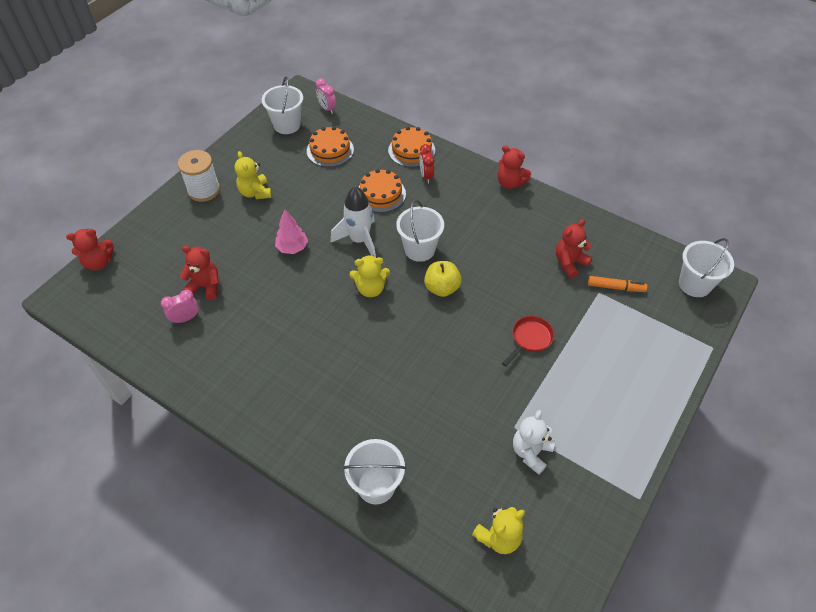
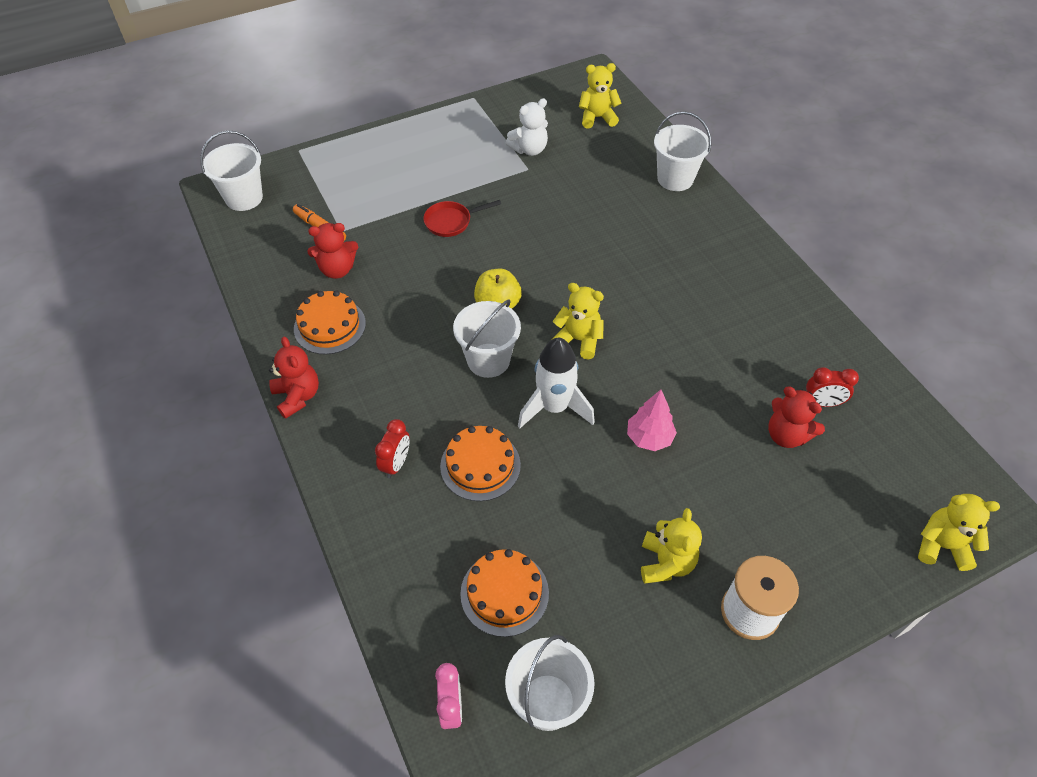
camera: 150 degrees left, 0 degrees up
(98, 262) = (942, 546): red teddy bear -> yellow teddy bear
(185, 318) = (822, 403): pink clock -> red clock
(411, 150) = (379, 523): orange cake -> orange cake (330, 326)

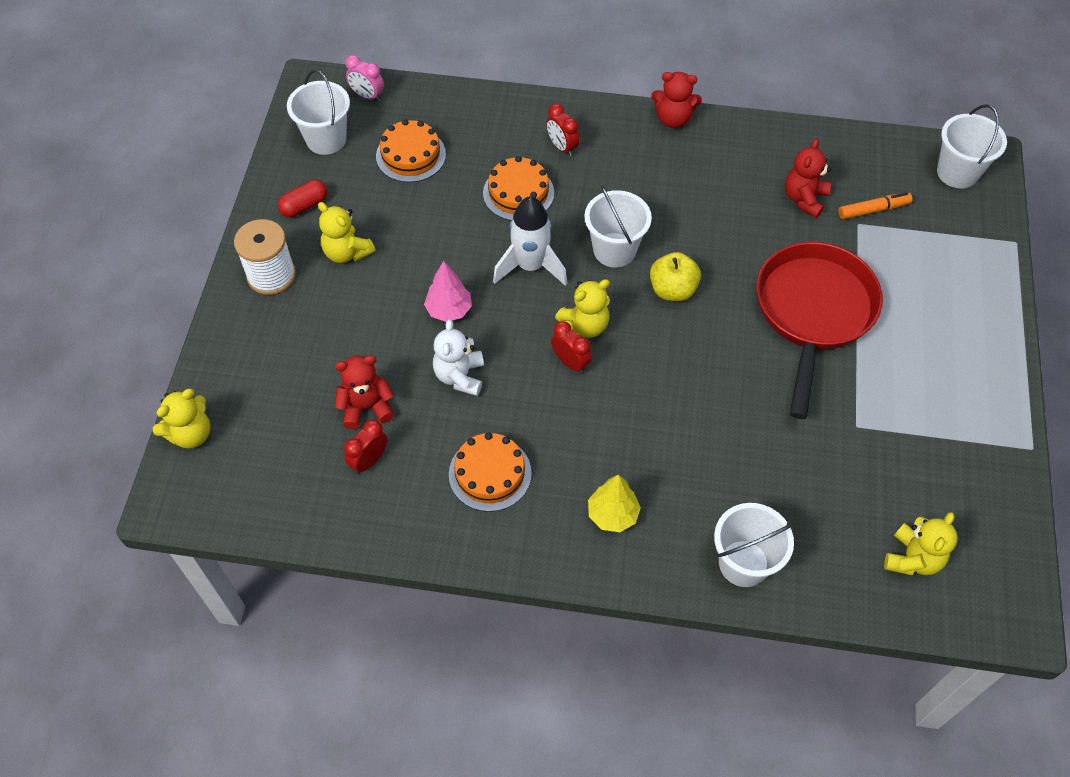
camera: 125 degrees right, 5 degrees up
(330, 326) = (736, 166): orange cake -> orange cake (490, 473)
(451, 222) = (813, 313): red pan -> red pan, size x2.27
(529, 149) = (891, 447): white teddy bear -> white teddy bear (460, 376)
(620, 331) = (570, 362): none -> red clock
(649, 649) = (304, 205): none -> red capsule
(710, 249) = (612, 514): none -> yellow tree

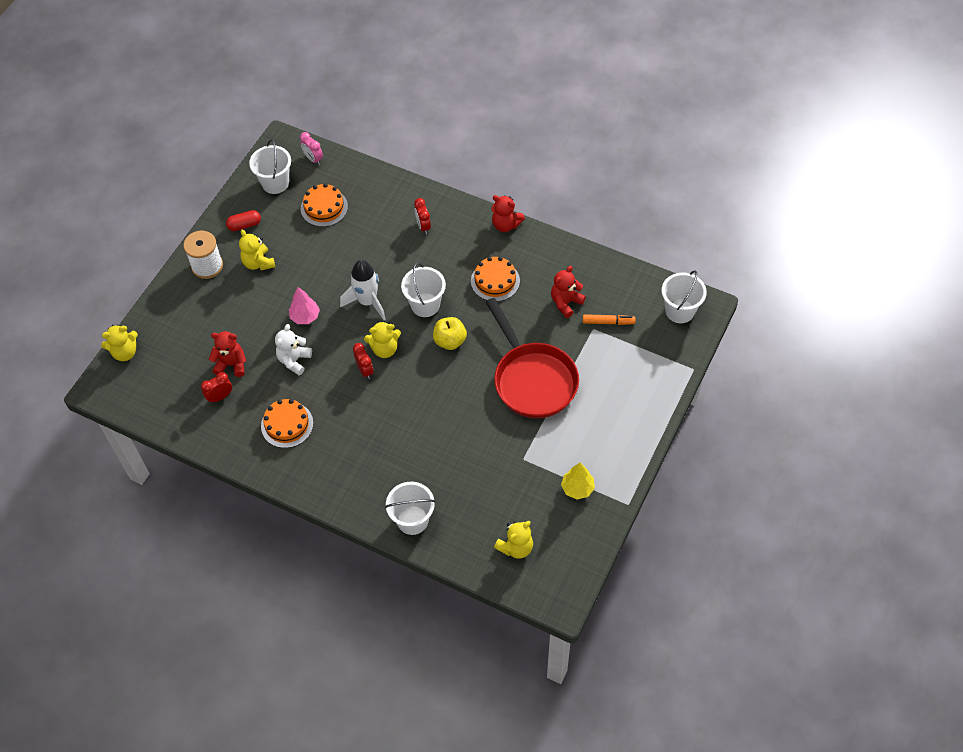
camera: 20 degrees right, 0 degrees up
(518, 193) = (381, 251): orange cake -> orange cake (495, 281)
(612, 514) = (348, 469): yellow tree -> yellow tree (577, 488)
(813, 313) = (532, 380): red pan -> red pan turned 120 degrees clockwise

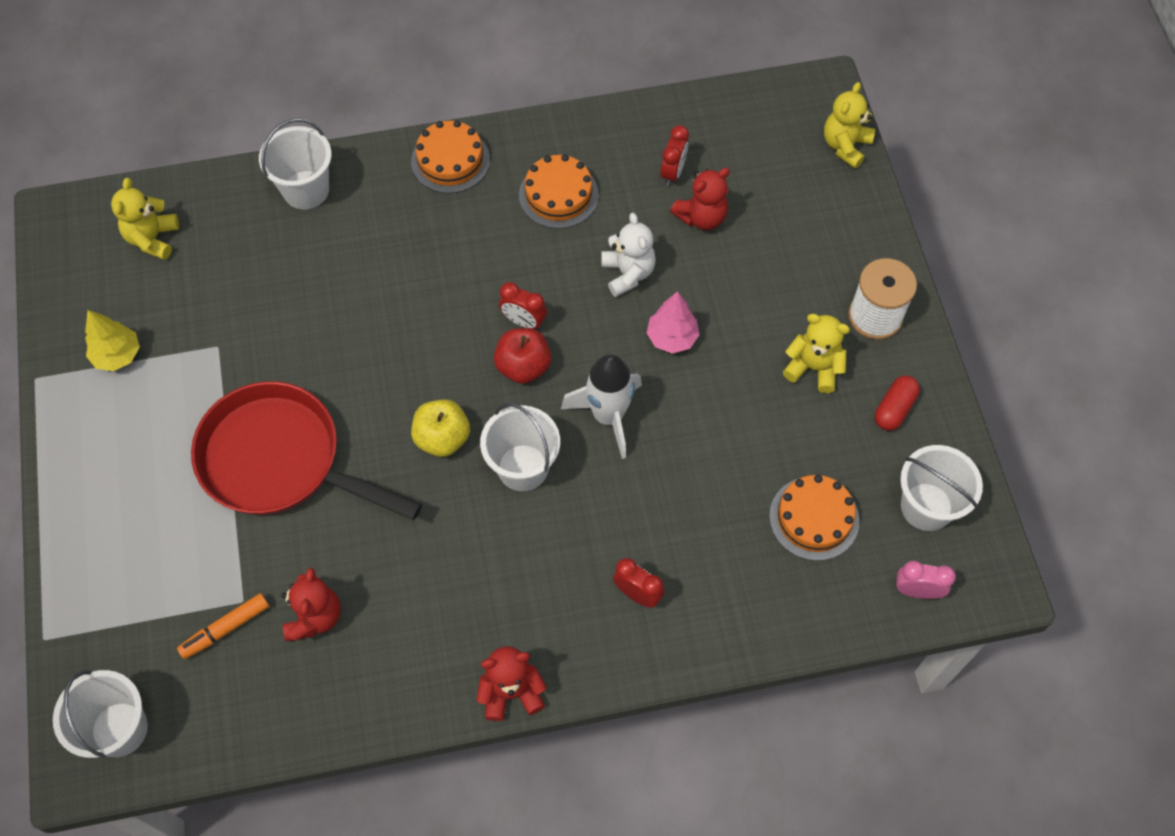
camera: 140 degrees right, 5 degrees up
(384, 349) = (523, 367): yellow teddy bear -> red apple
(495, 281) = (451, 578): orange cake -> orange cake (450, 160)

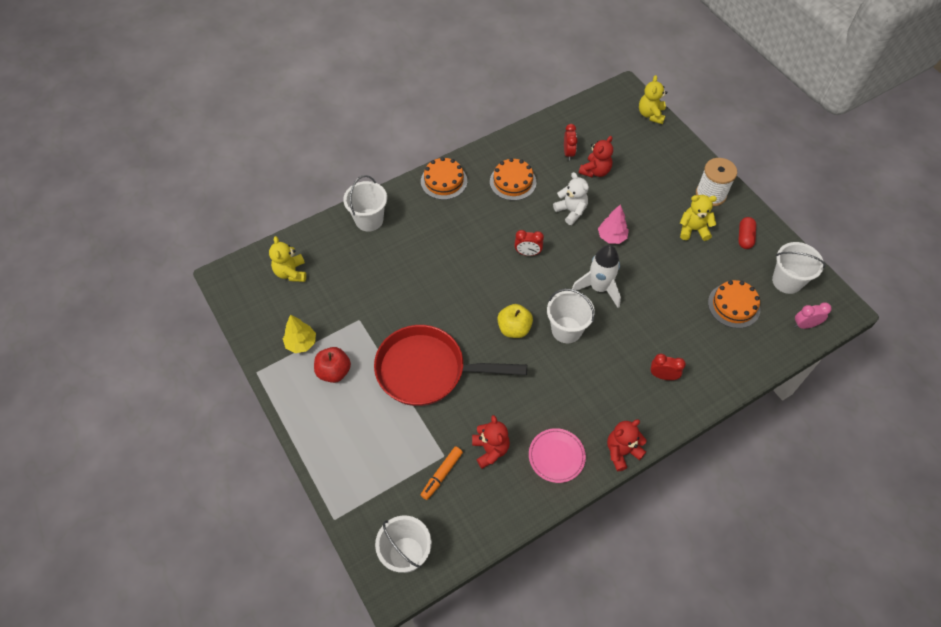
camera: 20 degrees left, 5 degrees down
(408, 663) = (556, 456): none -> pink plate
(523, 367) = (539, 276): red apple -> red apple (334, 372)

